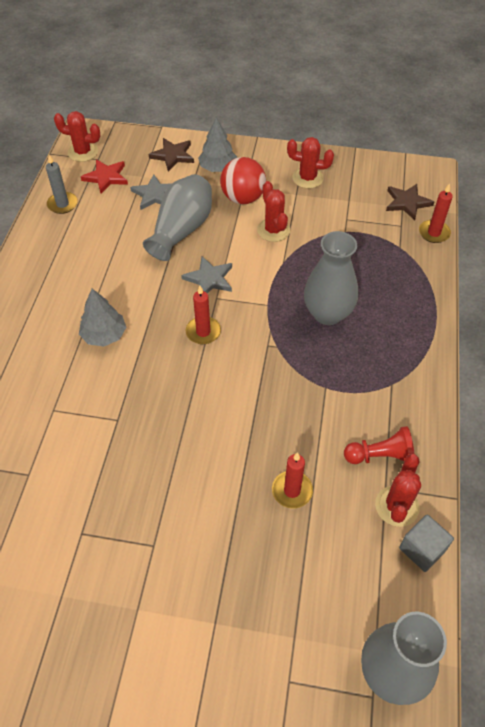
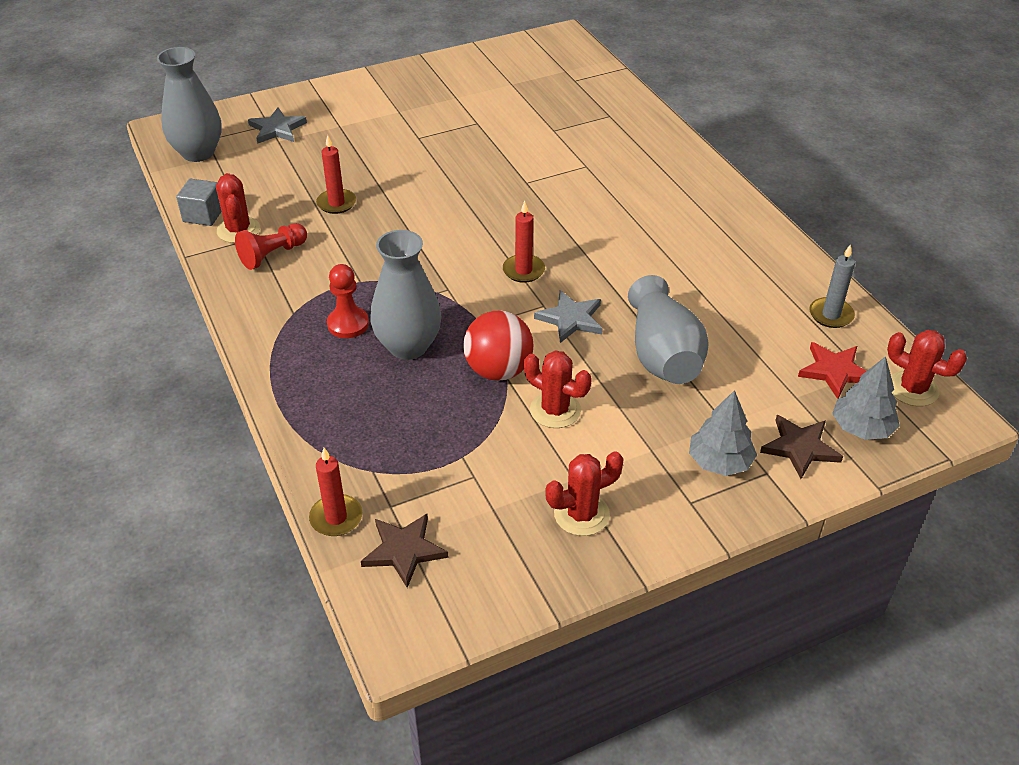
camera: 145 degrees right, 10 degrees down
(83, 152) = (913, 389): red cactus -> red cactus turned 60 degrees clockwise
(104, 335) = (613, 226): grey tree -> grey tree (861, 428)
(155, 195) = (748, 380): grey star -> grey star (277, 129)
(243, 198) = (637, 434): red ball -> red ball (498, 370)
(357, 352) = (348, 324): none -> red pawn

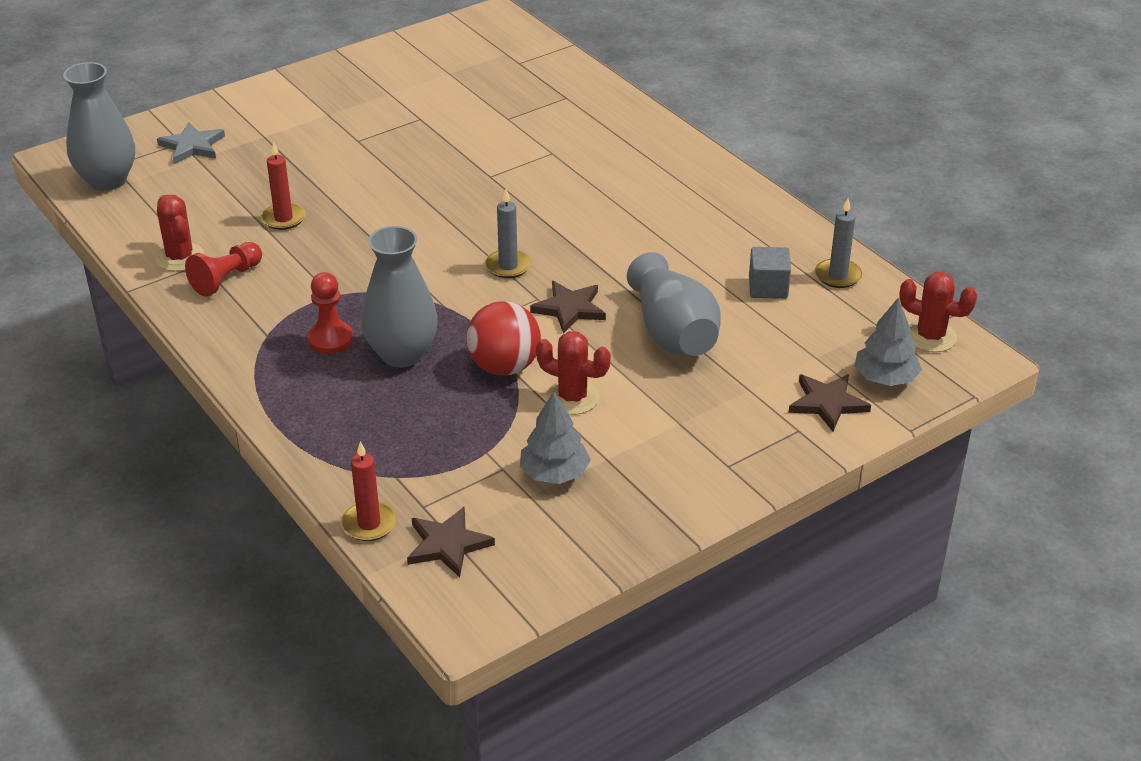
camera: 10 degrees left, 5 degrees down
(203, 215) = (135, 246): grey cube -> grey cube (768, 287)
(523, 270) = (508, 266): red candle -> grey candle
(571, 319) = (569, 309): grey star -> brown star
(581, 514) = (621, 490): red cactus -> none
(720, 462) = (750, 426): grey tree -> grey tree (554, 473)
(834, 371) = (850, 329): red star -> none

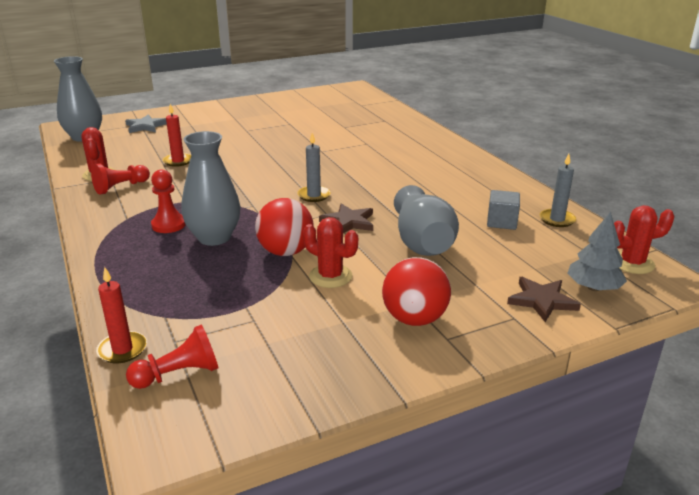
camera: 10 degrees right, 10 degrees down
(448, 545) = (179, 374): brown star -> red pawn
(554, 473) = (295, 328): grey tree -> none
(687, 445) = (414, 319): none -> red ball
(930, 336) = (632, 263): red cactus -> red cactus turned 45 degrees counterclockwise

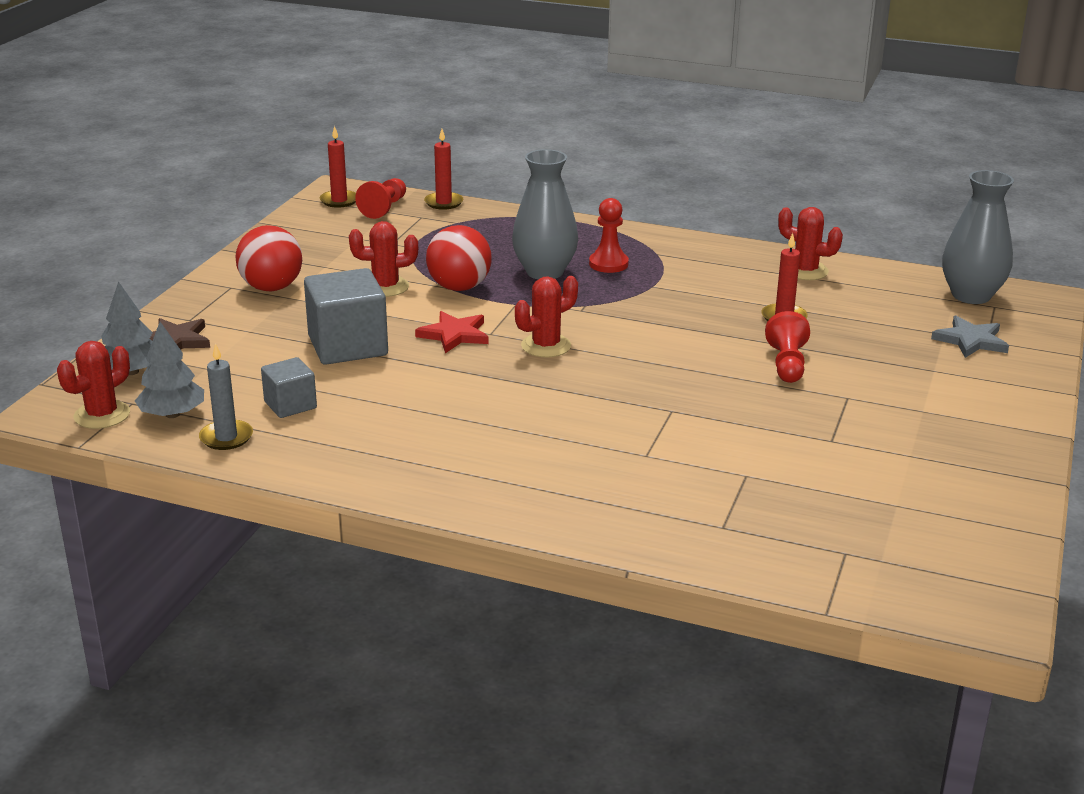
camera: 135 degrees right, 0 degrees up
(121, 187) = (746, 270): red pawn -> red pawn (787, 364)
(193, 418) = (339, 201): none -> red candle
(314, 195) = (546, 346): grey candle -> red cactus
(348, 222) = (454, 335): brown star -> red star
(422, 243) = (348, 346): grey vase -> grey cube
(582, 245) = (172, 414): none -> grey tree

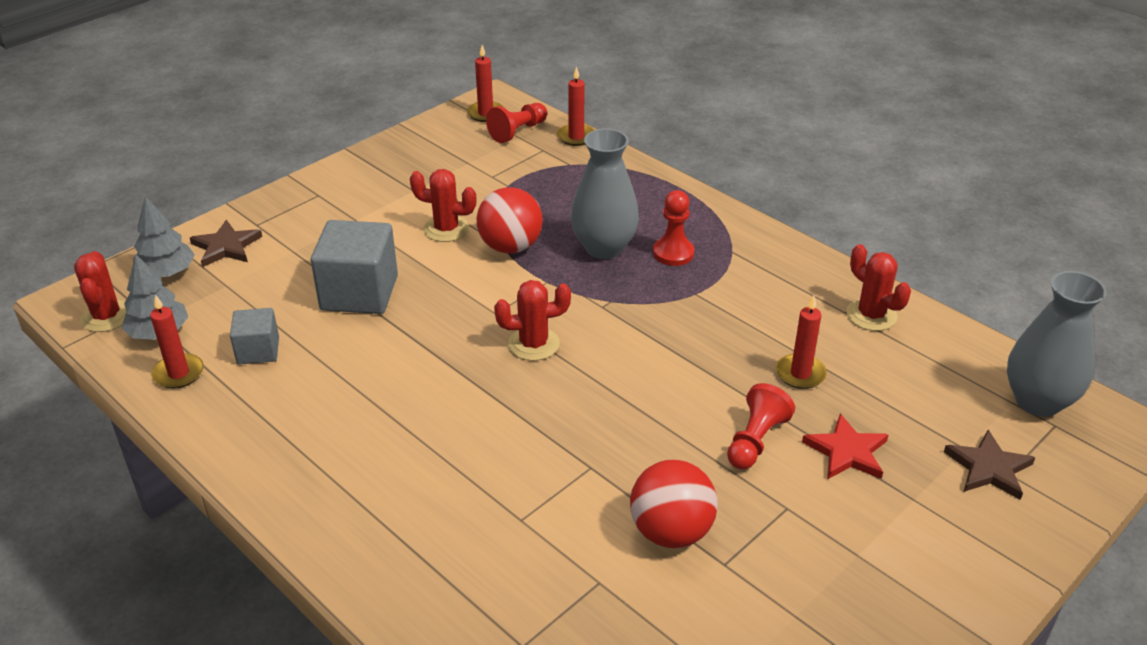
camera: 25 degrees right, 10 degrees up
(102, 415) = (106, 316): red cactus -> red cactus turned 75 degrees counterclockwise
(226, 437) = (178, 373): grey candle -> red candle
(271, 288) = (350, 205): red ball -> red ball (671, 532)
(454, 335) = (461, 305): red star -> red star (846, 451)
(971, 340) = (989, 468): grey star -> brown star

